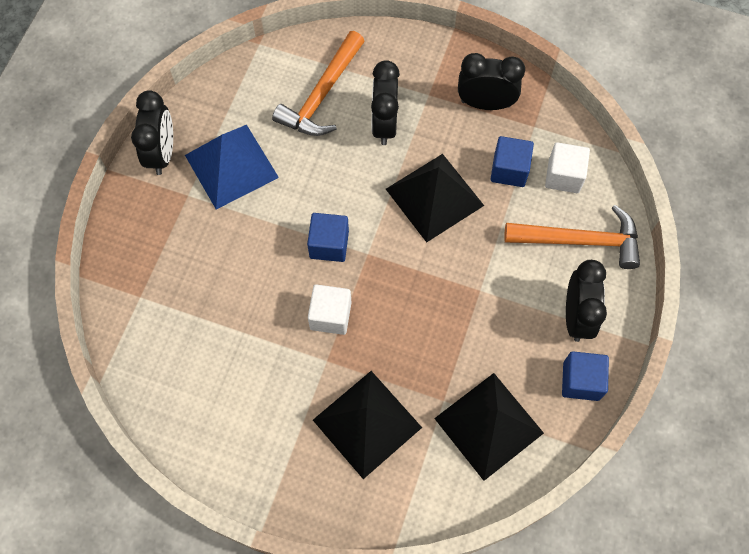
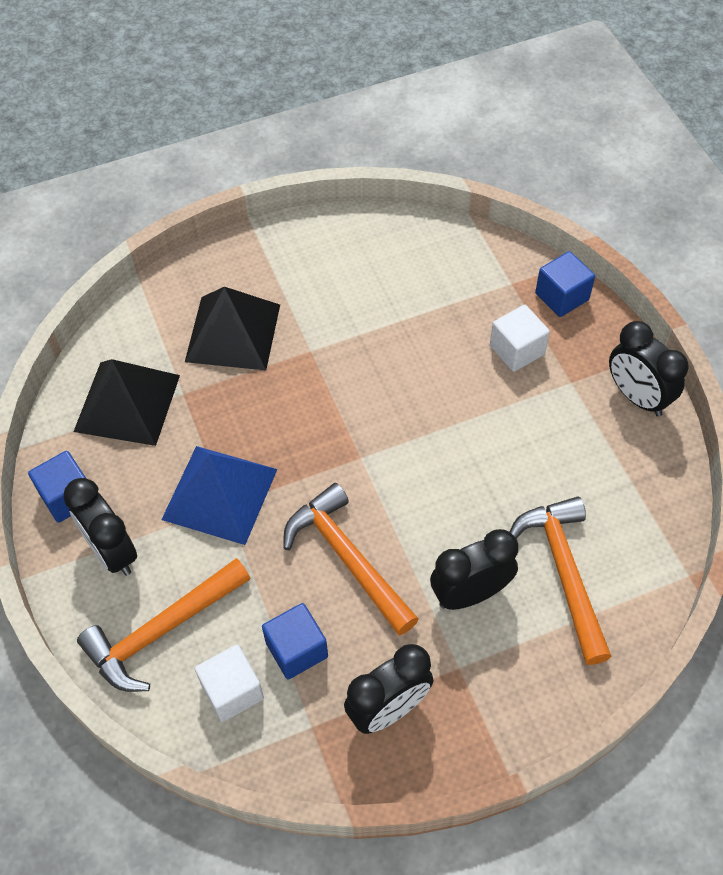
camera: 140 degrees right, 10 degrees down
(231, 166) = (565, 435): blue pyramid -> blue pyramid (220, 494)
(329, 244) = (403, 438): blue cube -> blue cube (562, 296)
(330, 315) = (341, 384): white cube -> white cube (517, 350)
(384, 124) = (470, 593): black clock -> black clock turned 75 degrees counterclockwise
(434, 197) = (348, 558): black pyramid -> orange hammer

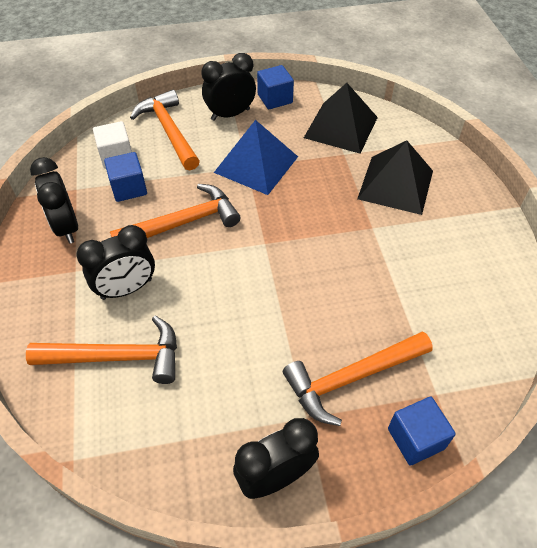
camera: 100 degrees right, 5 degrees down
(470, 593) = (127, 289): black clock -> black clock turned 75 degrees clockwise
(517, 350) = (351, 378): white cube -> orange hammer

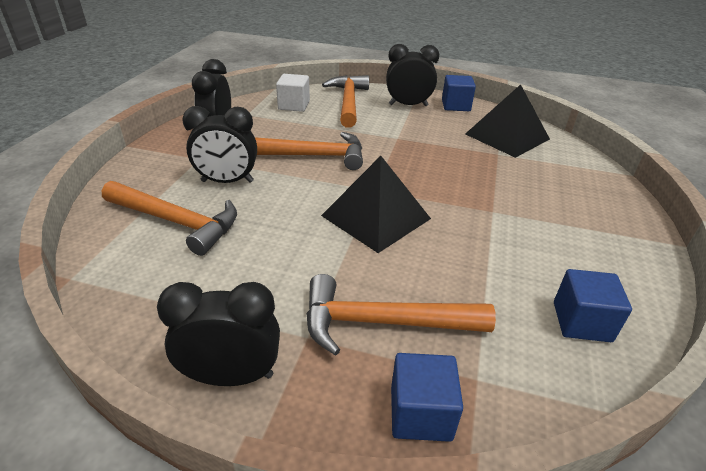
camera: 25 degrees right, 15 degrees down
(129, 188) = (286, 124): blue cube -> blue cube (581, 322)
(256, 164) = (407, 139): blue pyramid -> none
(396, 184) = (540, 188): black pyramid -> black pyramid (376, 217)

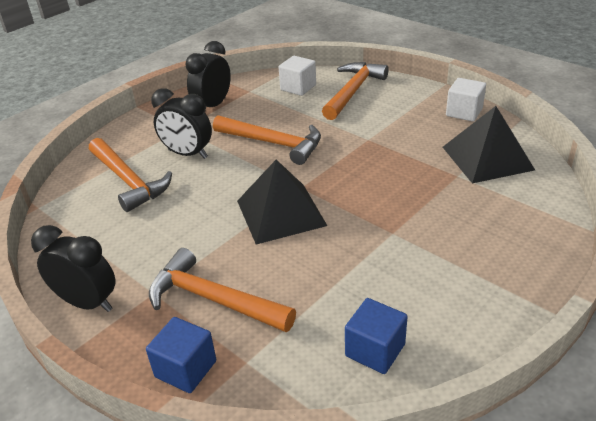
camera: 30 degrees right, 0 degrees up
(408, 105) = (411, 104): black clock -> none
(455, 105) = (464, 112): blue cube -> white cube

